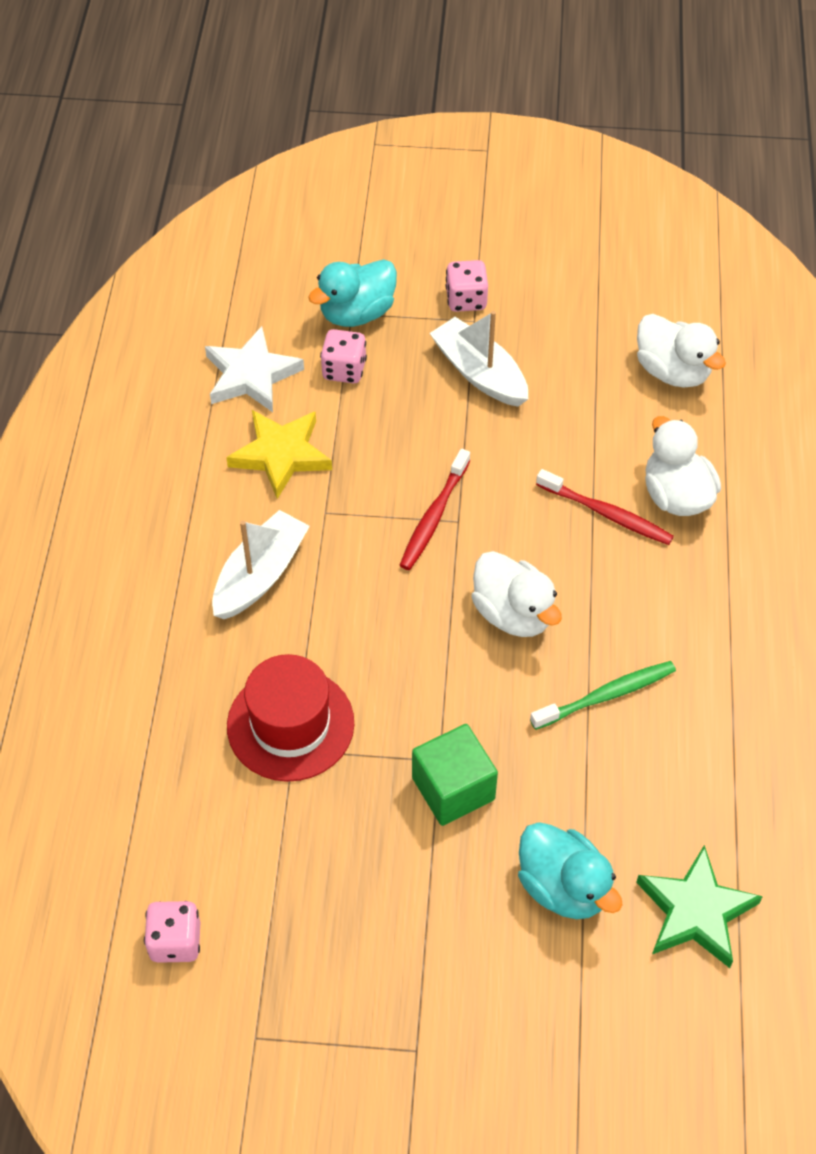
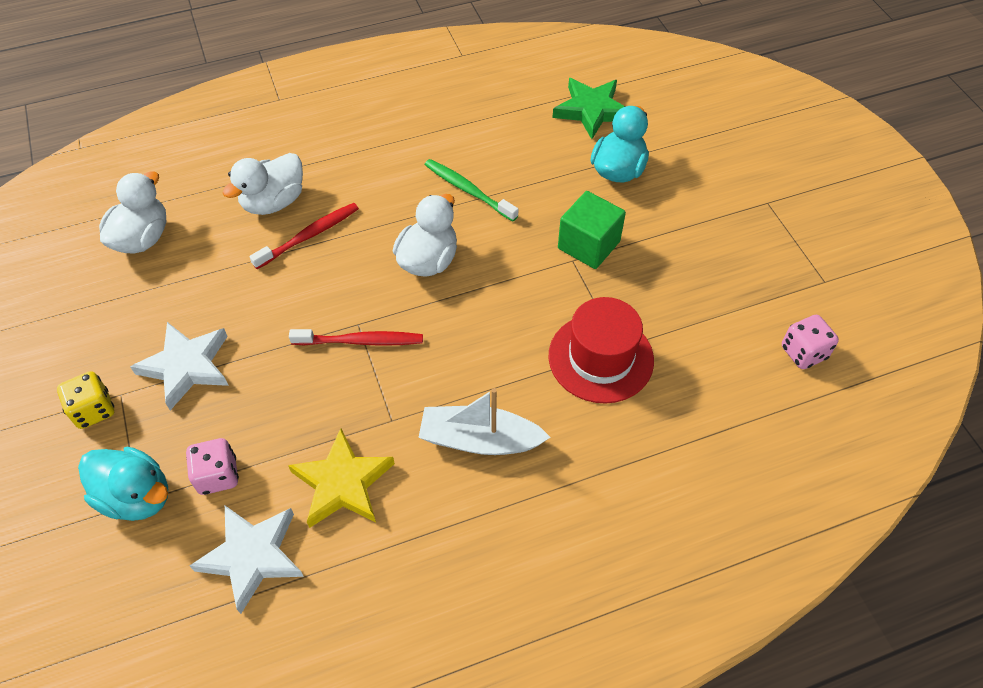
camera: 115 degrees left, 0 degrees up
(466, 300) = (93, 410): pink dice -> yellow dice
(479, 373) = (186, 366): white boat -> white star
(606, 513) = (309, 236): red toothbrush -> red toothbrush turned 45 degrees clockwise

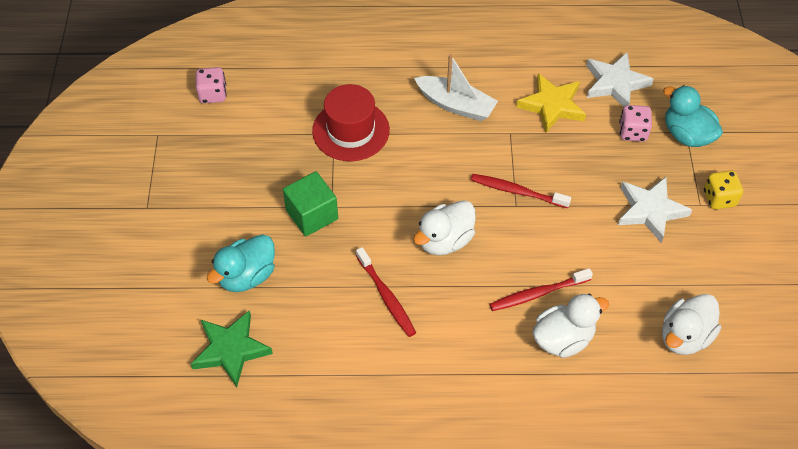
camera: 160 degrees left, 0 degrees up
(468, 190) = (386, 296): green toothbrush -> red toothbrush

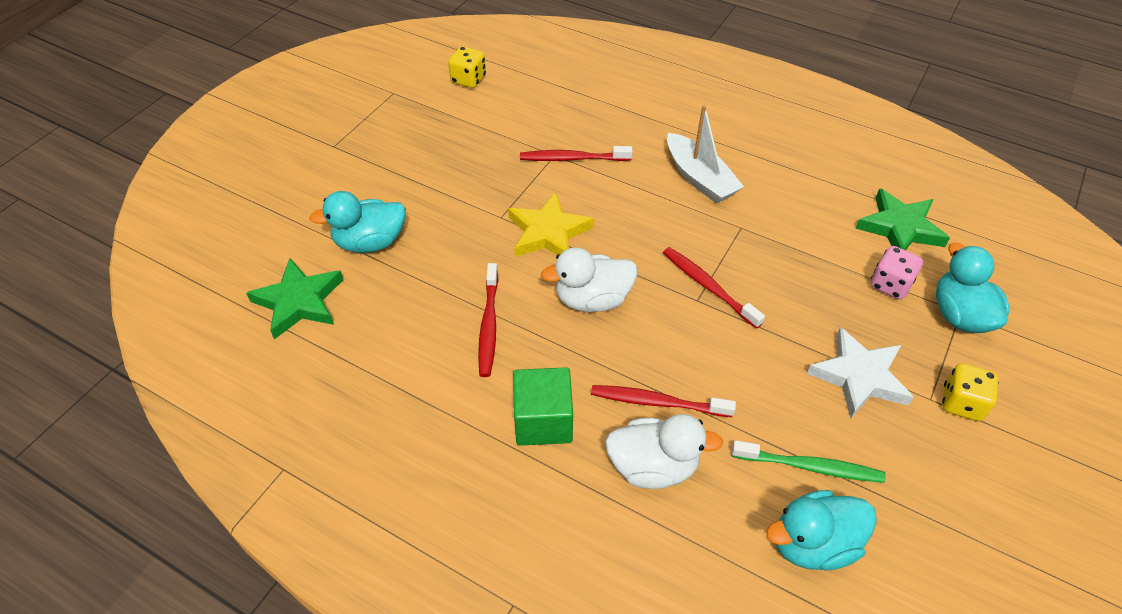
camera: 30 degrees right, 5 degrees down
(213, 94) = (468, 80): pink dice -> yellow dice
(312, 215) = (476, 216): green cube -> green cube (543, 421)
(351, 130) = (573, 158): red hat -> red toothbrush
(552, 105) = (808, 220): yellow star -> yellow star (548, 232)
(615, 83) = (900, 228): white star -> green star
(655, 288) = (809, 466): none -> green toothbrush
(685, 336) = (813, 544): white duck -> turquoise duck

